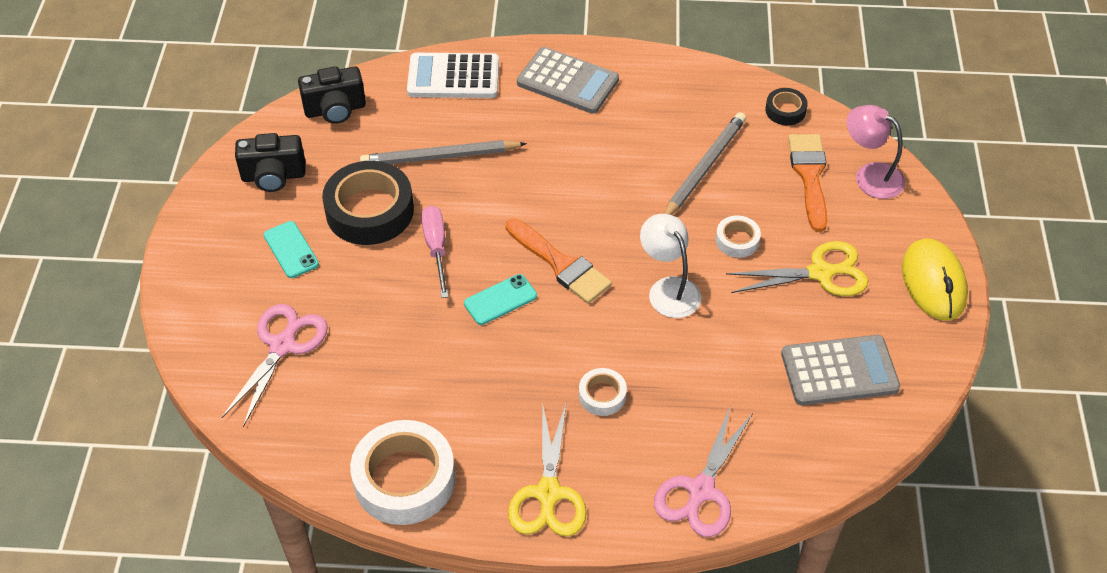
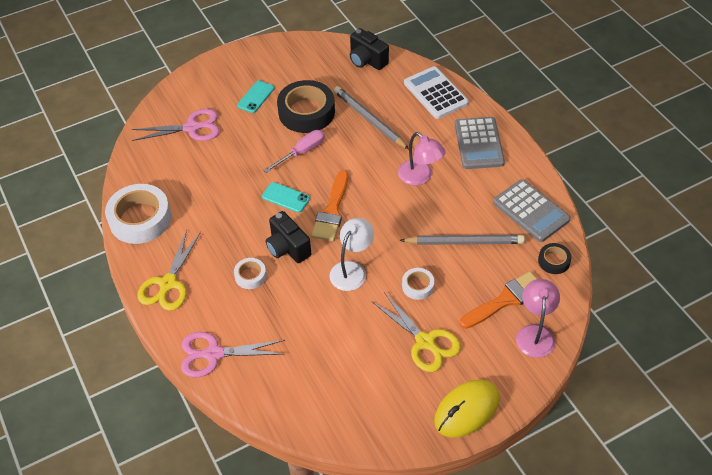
camera: 60 degrees right, 0 degrees up
(273, 176) = (299, 63): black camera -> black camera (287, 248)
(548, 494) = (168, 284): yellow scissors -> yellow scissors turned 45 degrees counterclockwise
(575, 157) = (420, 177): none -> pink lamp
(839, 371) = (351, 387): grey calculator -> grey calculator (531, 211)

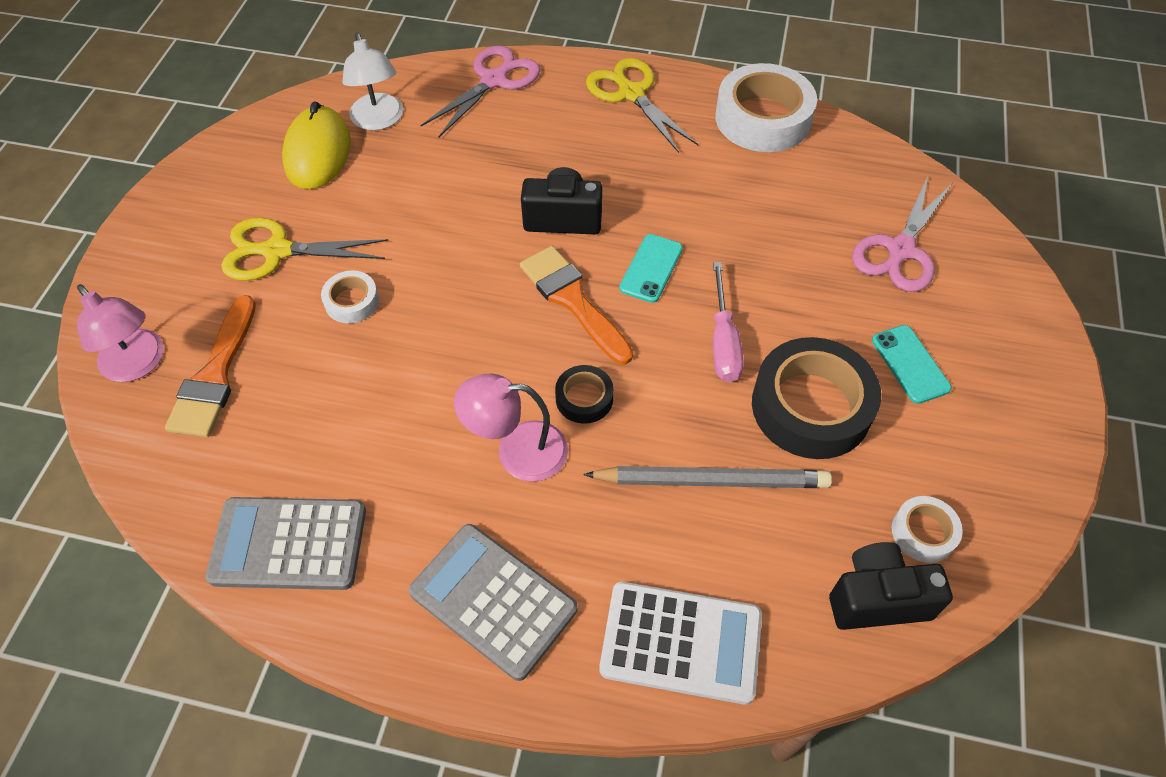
camera: 130 degrees right, 5 degrees up
(250, 276) = (561, 162): white tape -> white tape (923, 532)
(286, 197) = (651, 268): turquoise phone -> turquoise phone turned 45 degrees counterclockwise
(352, 270) = (456, 255): white lamp -> white lamp (379, 120)
(464, 242) = (347, 406): grey pencil -> none
(466, 410) = (161, 224): yellow mouse -> yellow mouse (318, 152)
(554, 261) = (185, 488): black tape -> black tape (584, 398)

